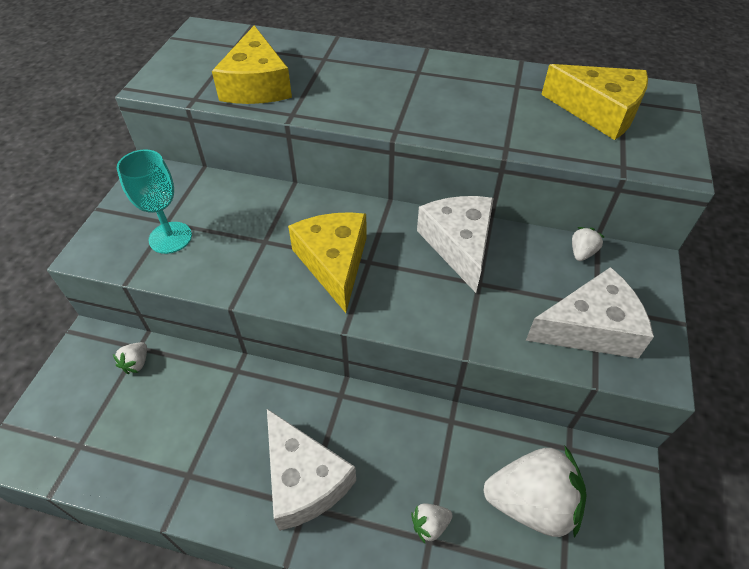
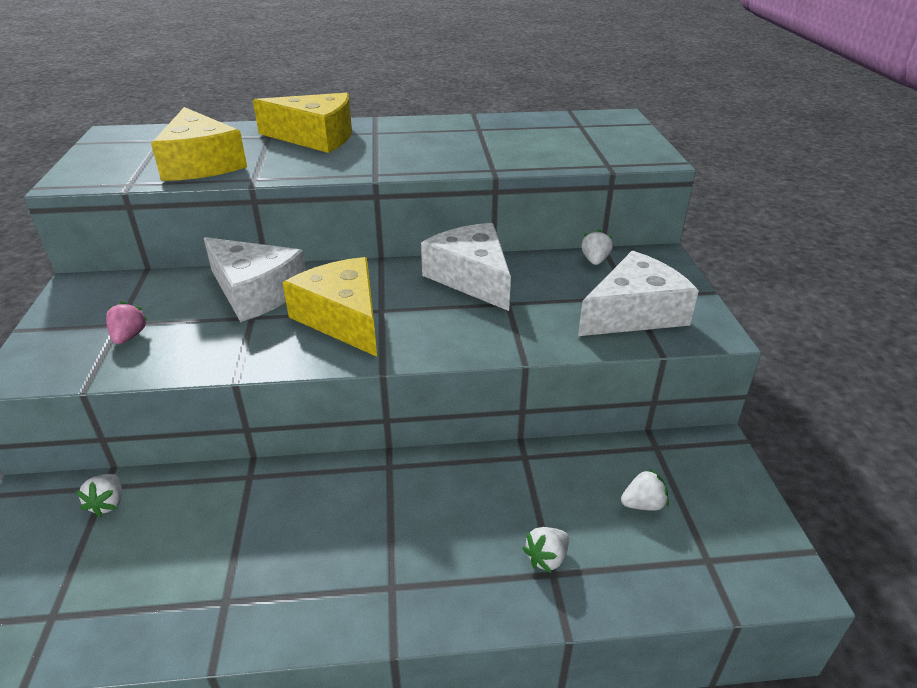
camera: 20 degrees left, 15 degrees down
(170, 237) = (129, 336): turquoise goblet -> pink strawberry
(304, 479) = (380, 560): white cheese -> white cheese (255, 292)
(531, 502) = (643, 504): white strawberry -> white strawberry, size x0.43
(599, 112) = (564, 135): yellow cheese -> yellow cheese (316, 137)

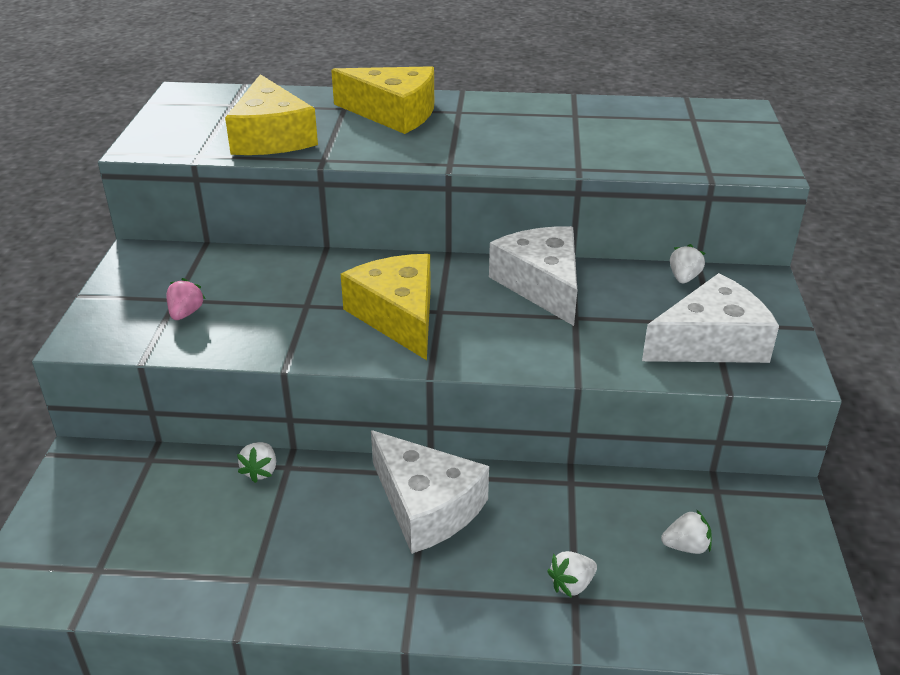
camera: 10 degrees right, 0 degrees up
(108, 503) = (152, 475): white strawberry -> white strawberry (260, 471)
(255, 292) = (312, 278): white cheese -> white cheese (426, 506)

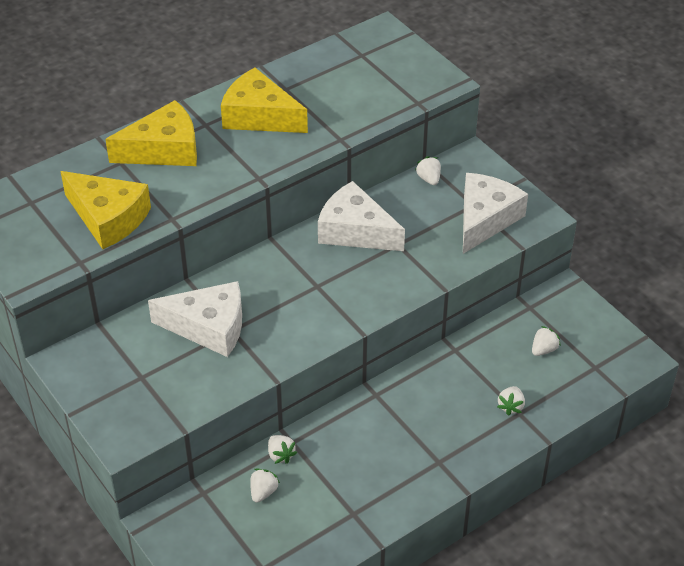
camera: 40 degrees left, 10 degrees up
(186, 313) = (164, 382): pink strawberry -> none
(199, 495) = (263, 492): none -> white strawberry
(398, 316) = (298, 304): yellow cheese -> yellow cheese (259, 116)
(426, 506) = (396, 413): white cheese -> white cheese (209, 327)

